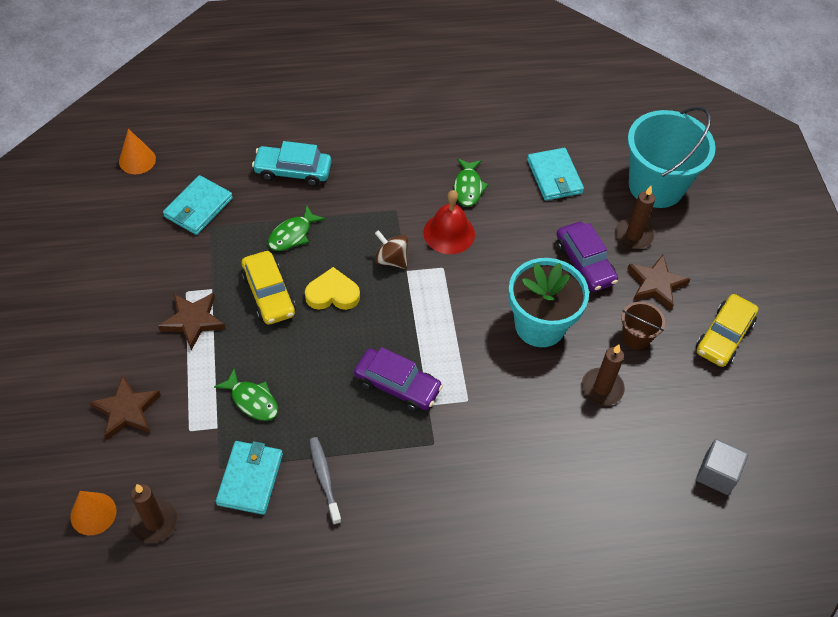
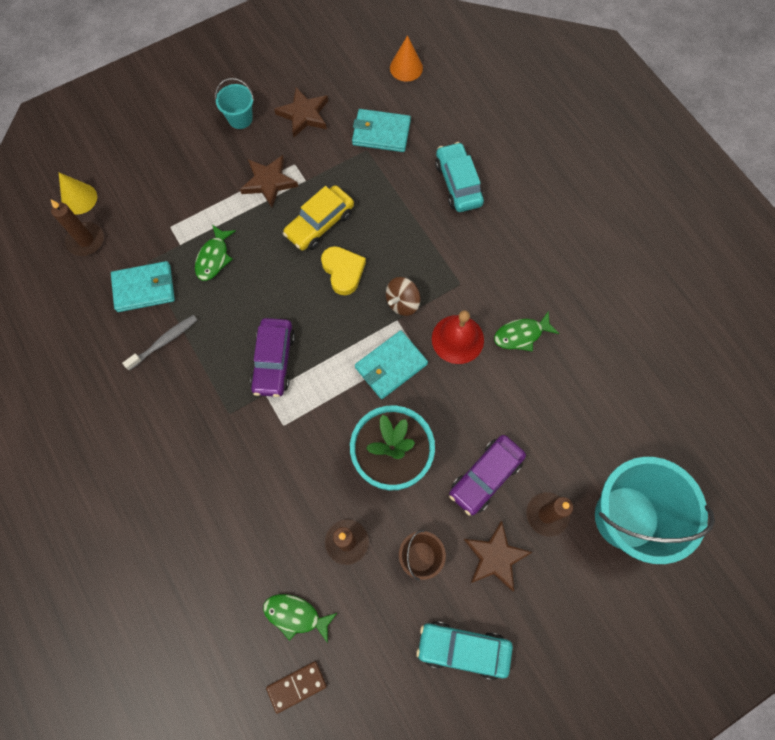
camera: 70 degrees right, 15 degrees up
(93, 513) = (79, 198): orange cone -> yellow cone
(97, 320) = (240, 118): none -> turquoise bucket
(127, 410) = (170, 177): brown star -> brown star (304, 115)
(292, 235) = (389, 214): green fish -> green fish (295, 615)
(391, 260) = (402, 302): brown spinning top -> brown spinning top turned 150 degrees counterclockwise
(554, 177) = (580, 410): turquoise wallet -> turquoise wallet (391, 366)
(716, 474) = (296, 686): grey cube -> brown domino
(724, 336) = (463, 649): yellow car -> turquoise car

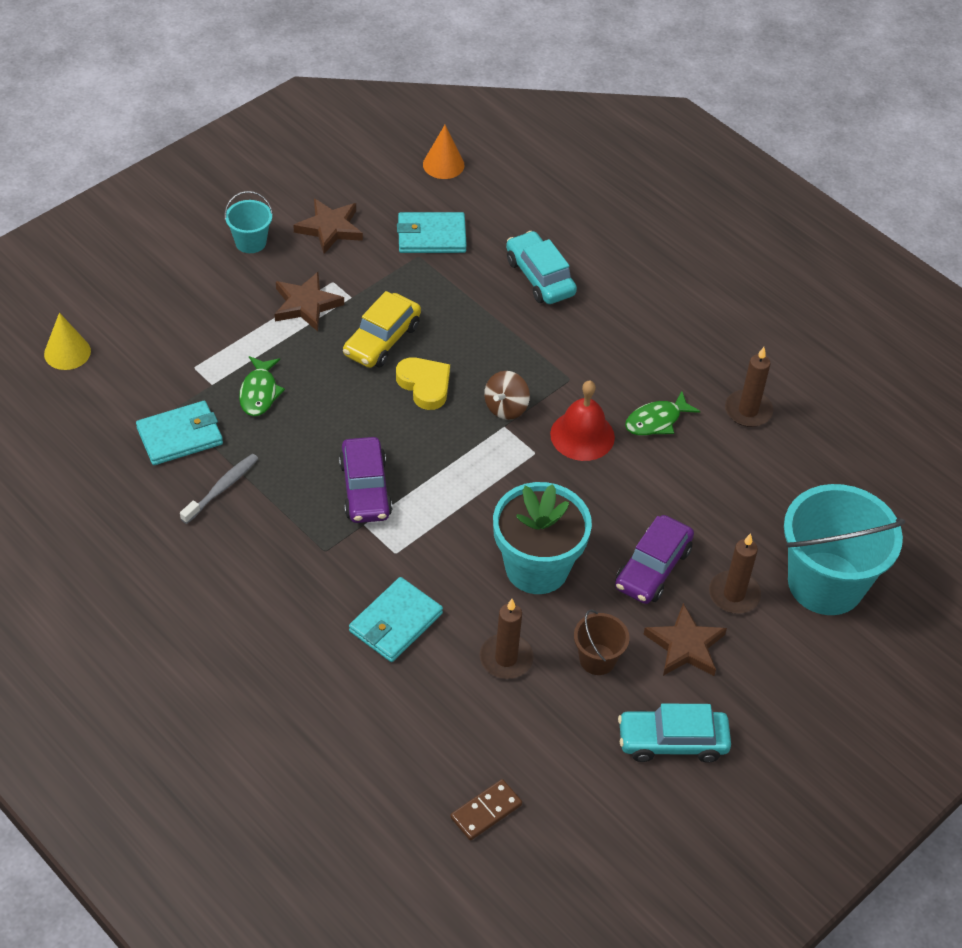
camera: 15 degrees left, 20 degrees down
(86, 240) = (89, 396): brown candle -> brown candle (748, 411)
(295, 615) = (465, 741): green fish -> none
(391, 366) = (509, 474): turquoise wallet -> turquoise wallet (395, 622)

